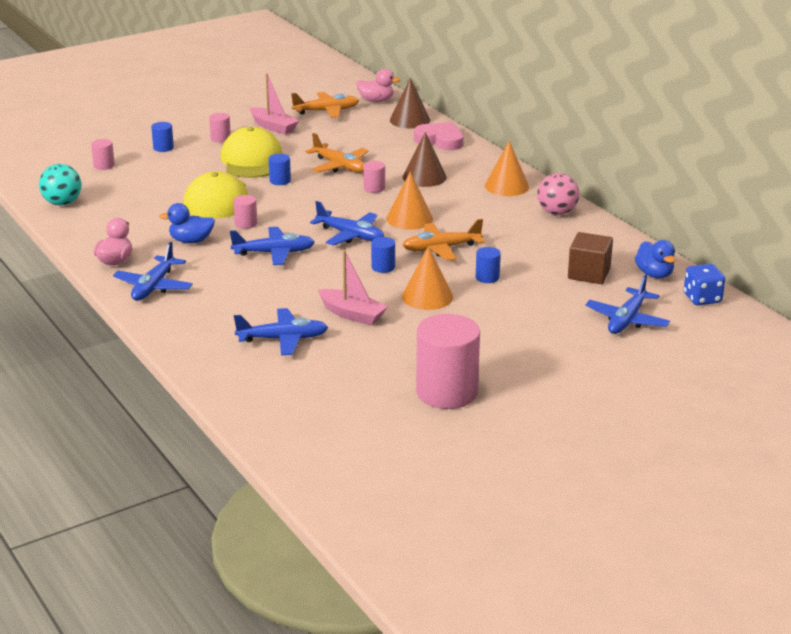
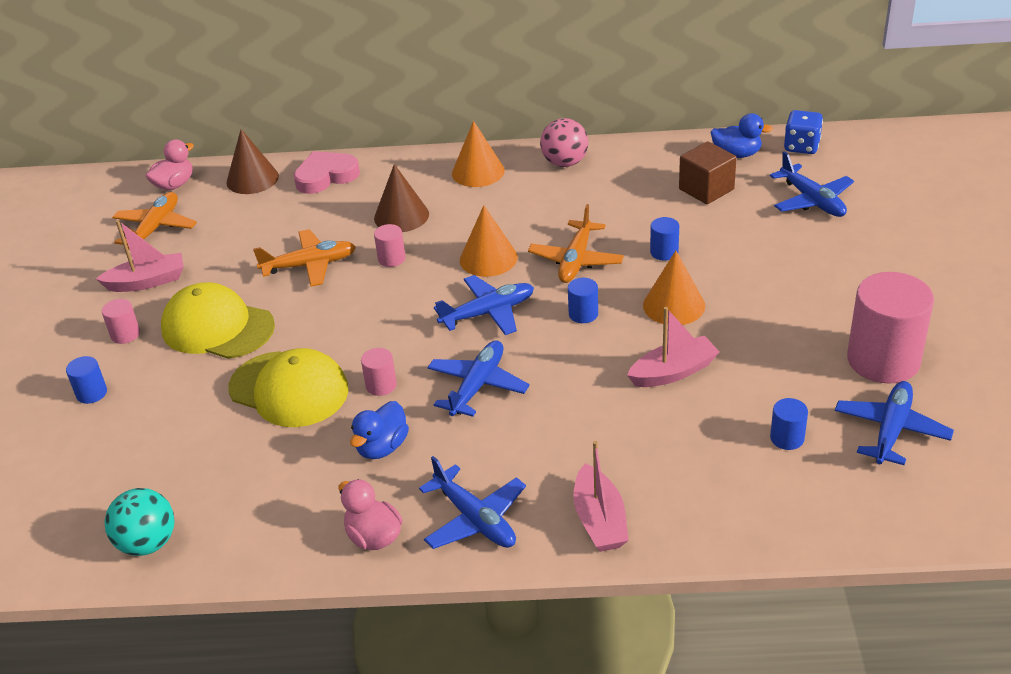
camera: 55 degrees left, 10 degrees up
(104, 165) = (79, 466): pink cylinder -> none
(185, 326) = (599, 520): none -> pink boat
(280, 181) = (297, 322): blue cylinder -> blue cylinder (787, 438)
(283, 339) = (691, 444): blue plane -> blue plane (891, 430)

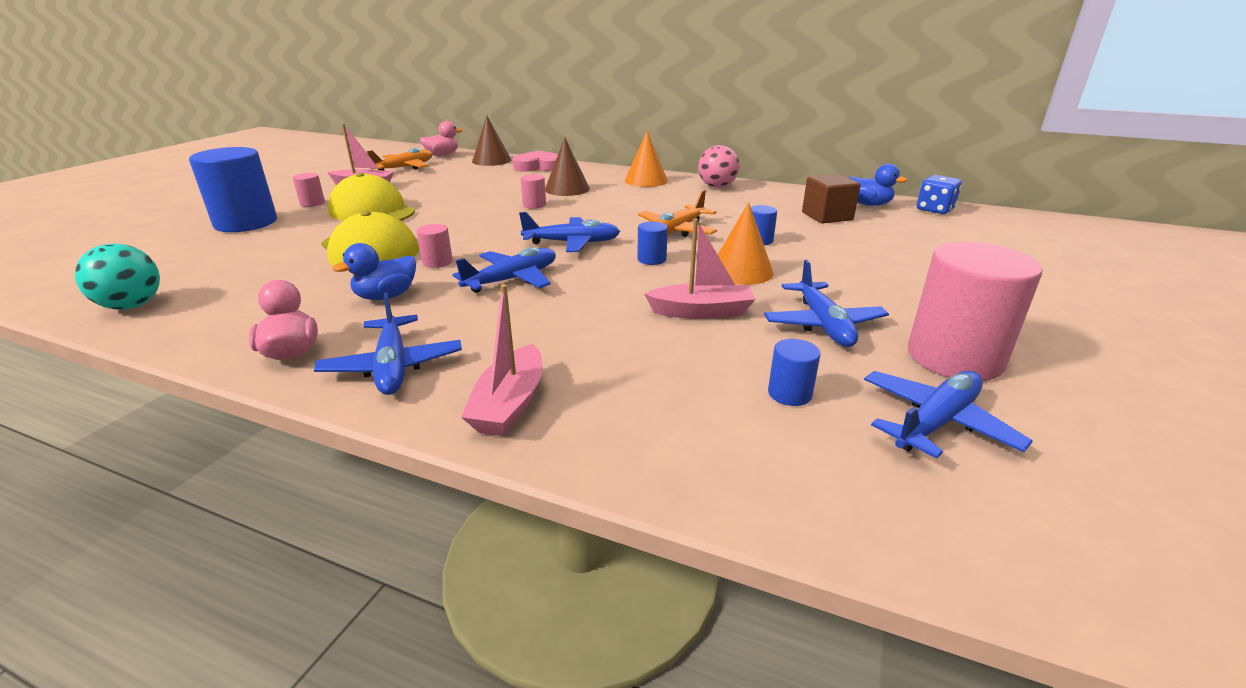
camera: 20 degrees right, 10 degrees down
(91, 393) = (246, 223): blue cylinder -> blue cylinder, size x2.25
(310, 265) = (474, 198): orange plane -> none
(488, 258) = (606, 217): orange cone -> none
(812, 200) = (928, 238): blue plane -> blue plane (823, 324)

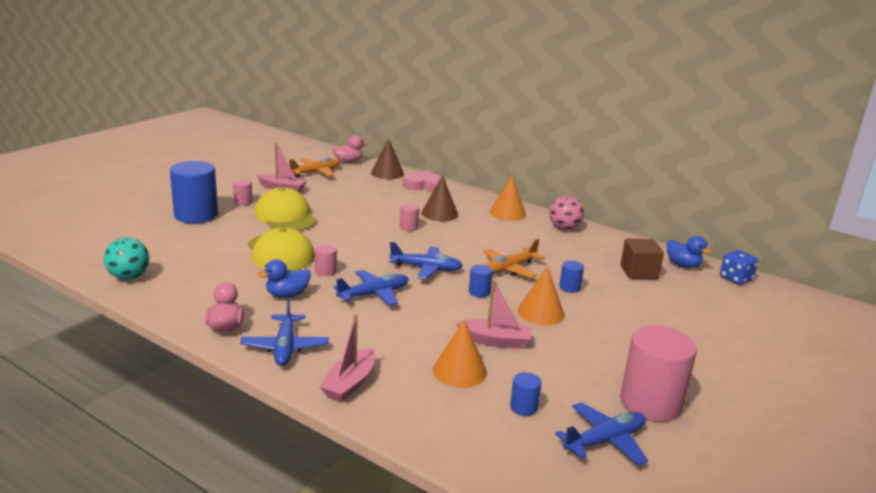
camera: 10 degrees right, 5 degrees down
(671, 358) = (459, 371): none -> orange cone
(823, 324) = (575, 364): blue plane -> none

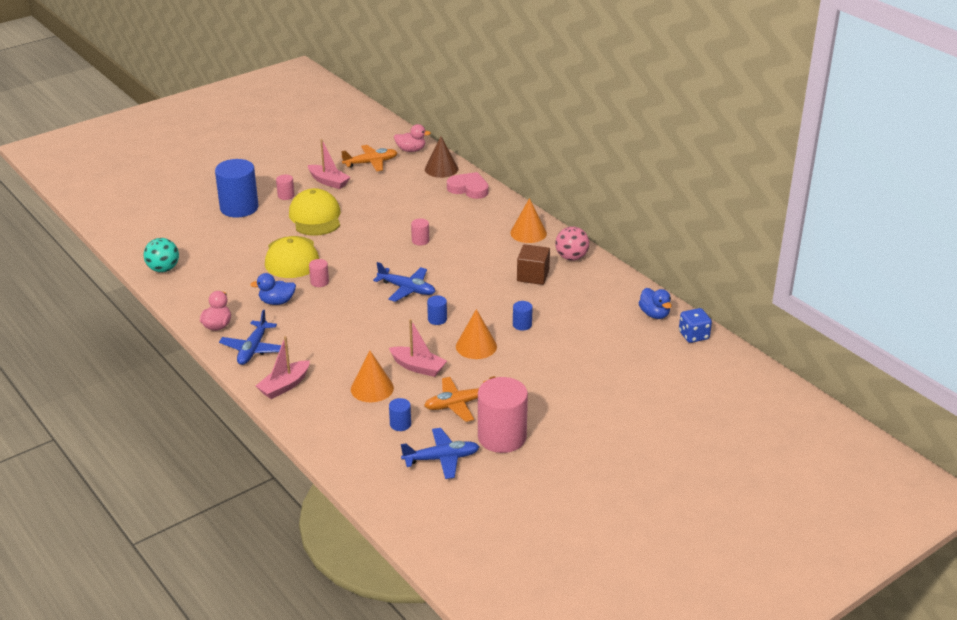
camera: 20 degrees right, 10 degrees up
(374, 294) = (347, 310): blue plane -> none
(439, 213) = (460, 227): brown cone -> none
(509, 269) = (482, 298): orange plane -> orange plane (458, 404)
(639, 272) = (602, 316): brown cube -> brown cube (533, 276)

